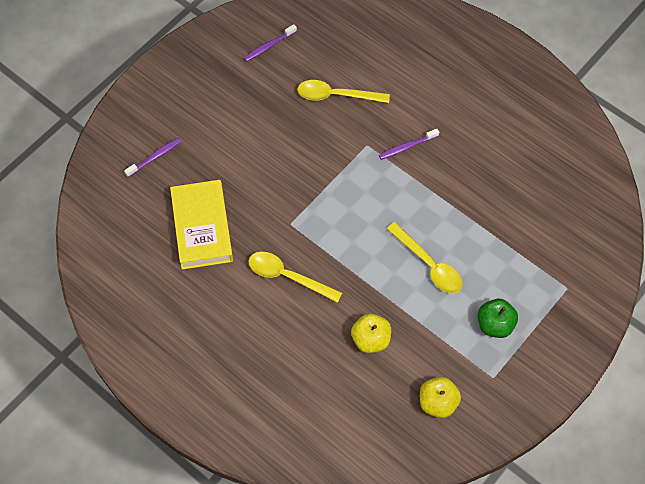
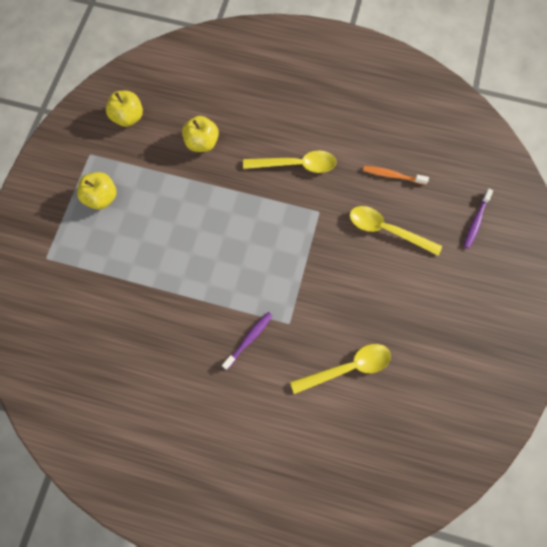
camera: 155 degrees right, 10 degrees up
(202, 227) = (392, 175): yellow book -> orange toothbrush
(269, 46) = (449, 397): purple toothbrush -> none
(429, 265) = (179, 226): yellow spoon -> yellow spoon (387, 230)
(495, 325) = (102, 197): green apple -> yellow apple

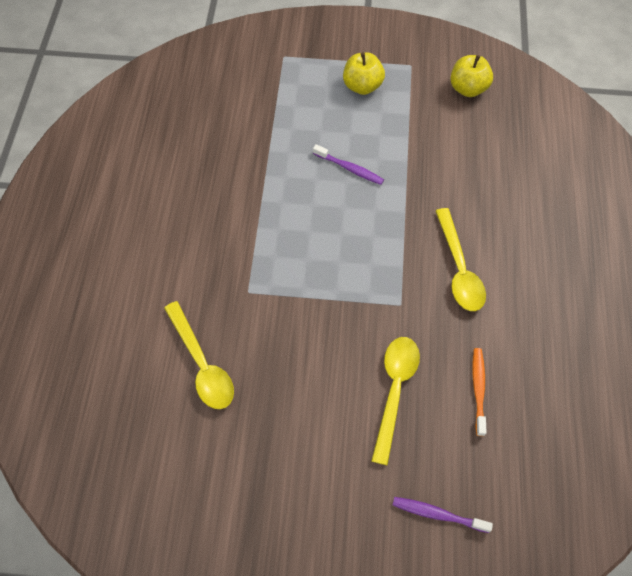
camera: 80 degrees right, 10 degrees down
(202, 143) = (458, 164): yellow apple -> none
(249, 339) = (223, 253): purple toothbrush -> purple toothbrush (349, 168)

